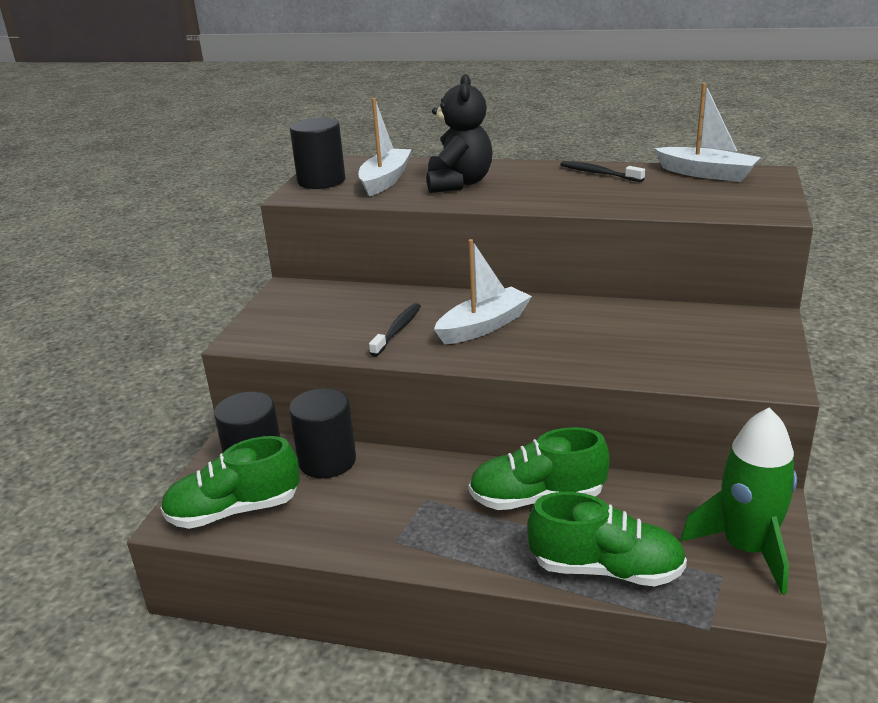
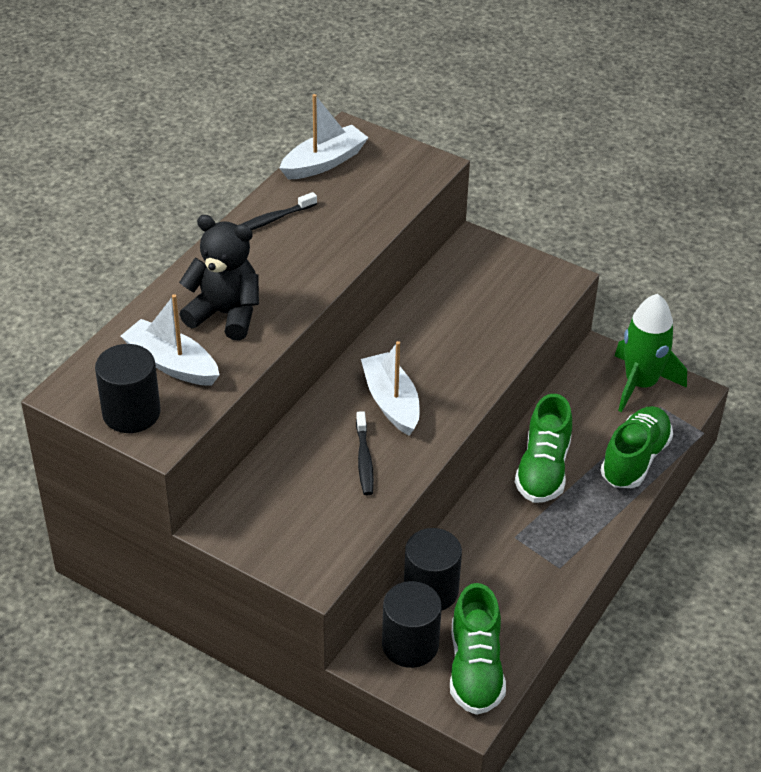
camera: 75 degrees left, 15 degrees up
(397, 330) = (364, 460): black toothbrush -> black toothbrush turned 135 degrees counterclockwise

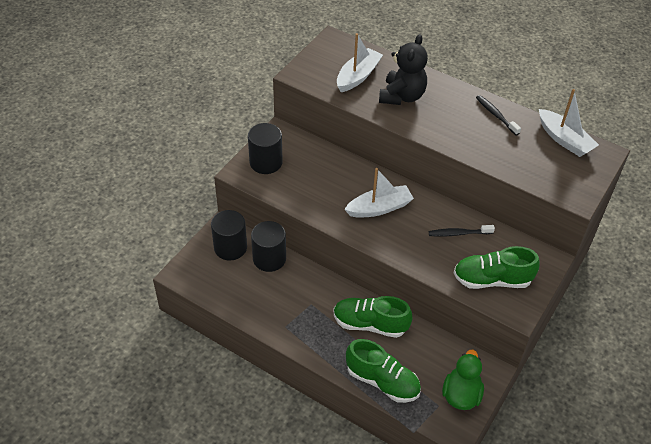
camera: 90 degrees right, 5 degrees up
(131, 413) = (318, 63): black cylinder -> black cylinder (266, 162)
(364, 460) = (329, 194): black toothbrush -> black toothbrush (458, 233)
(475, 669) = (210, 277): green shoe -> green shoe (492, 280)
(641, 384) = (461, 394): green rocket -> green duck

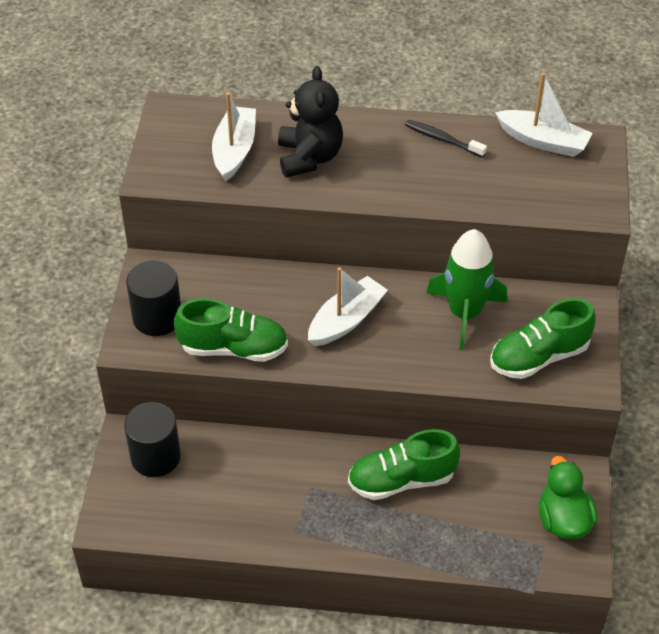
camera: 25 degrees left, 0 degrees up
(269, 259) = (218, 449): black cylinder -> none
(382, 381) = (459, 547): green shoe -> green shoe (233, 348)
(458, 233) = (464, 313): black toothbrush -> green rocket

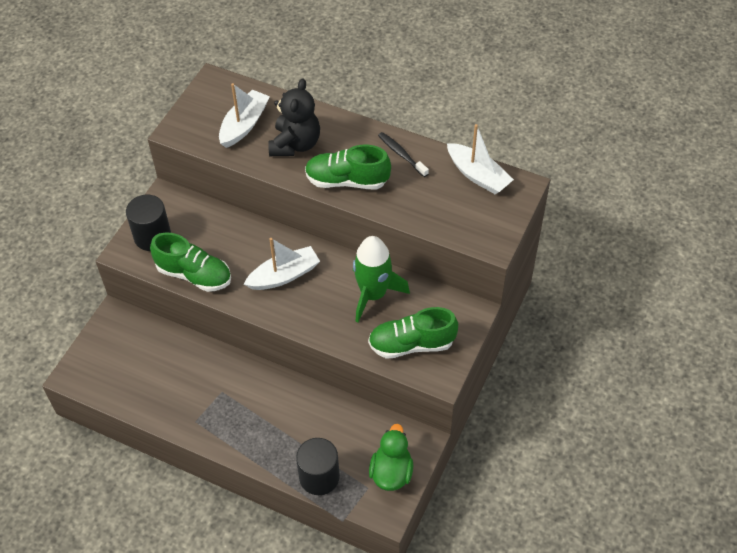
camera: 20 degrees right, 5 degrees up
(155, 457) = (125, 337): black cylinder -> black cylinder (319, 477)
(401, 480) = (288, 406): green shoe -> green shoe (347, 181)

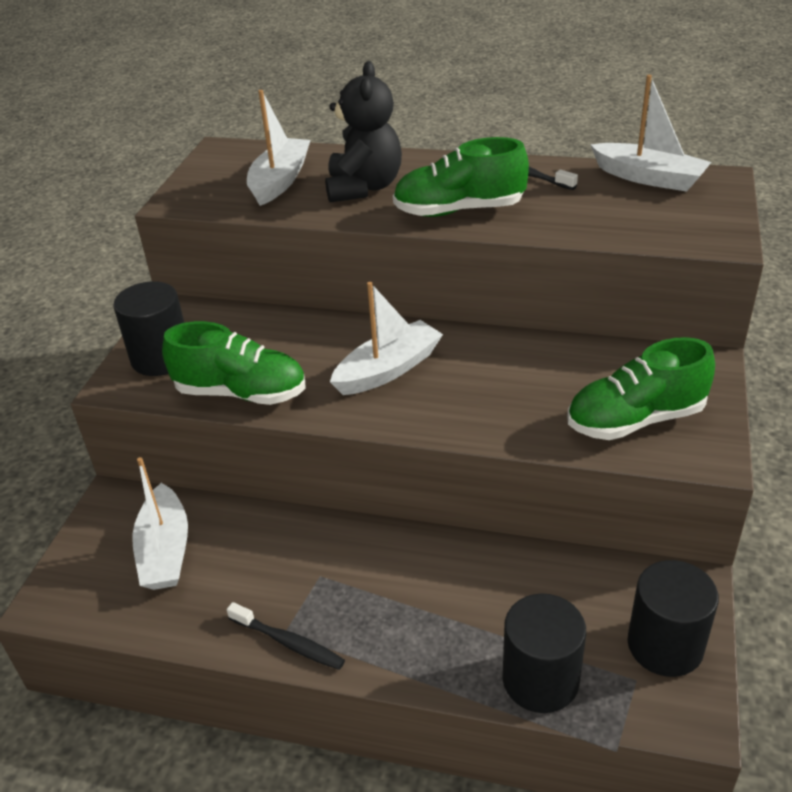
camera: 10 degrees left, 15 degrees down
(140, 356) = (165, 550): none -> white boat
(195, 428) = (289, 642): none -> black toothbrush
(373, 294) = (540, 369): green rocket -> none
(391, 472) = (665, 645): green duck -> black cylinder

